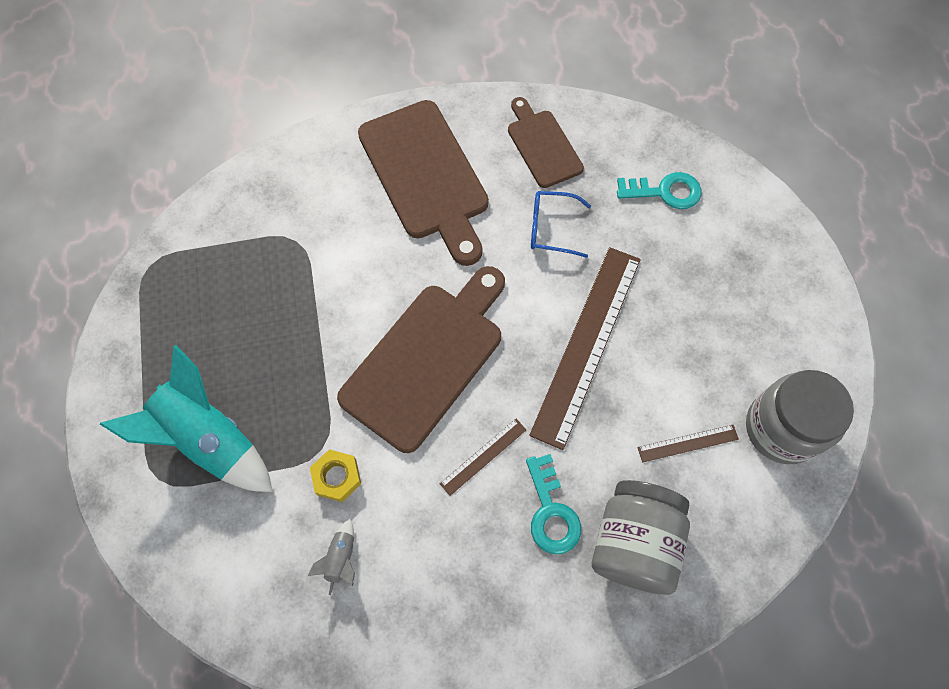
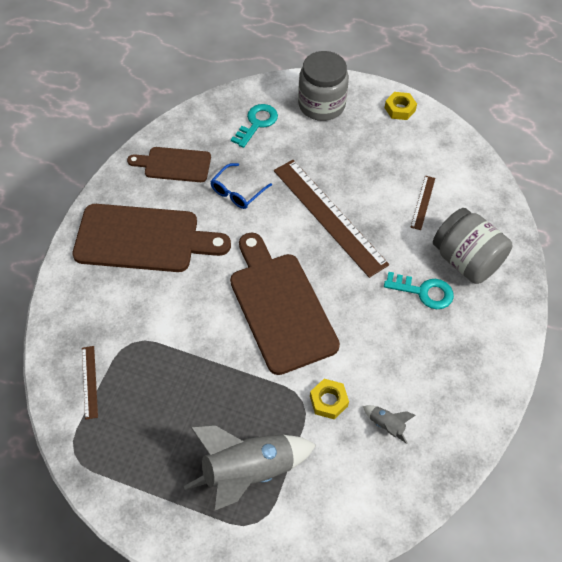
camera: 60 degrees left, 10 degrees down
(210, 439) = (248, 471): turquoise rocket -> grey rocket
(483, 456) = (367, 309): brown ruler -> brown ruler (89, 382)
(781, 428) = (440, 155): grey jar -> grey jar (321, 105)
(819, 338) = (400, 109): none -> yellow nut

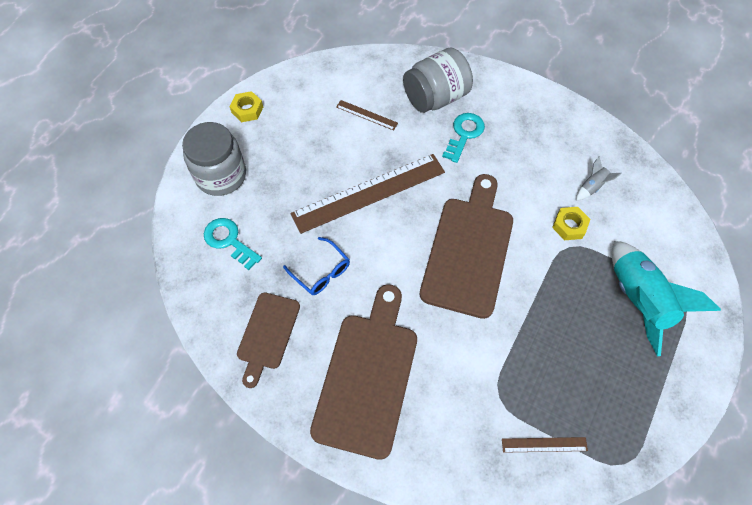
camera: 80 degrees left, 5 degrees up
(248, 471) = (637, 300): grey rocket -> turquoise rocket
(280, 307) = (469, 250): brown cutting board -> brown cutting board turned 120 degrees clockwise

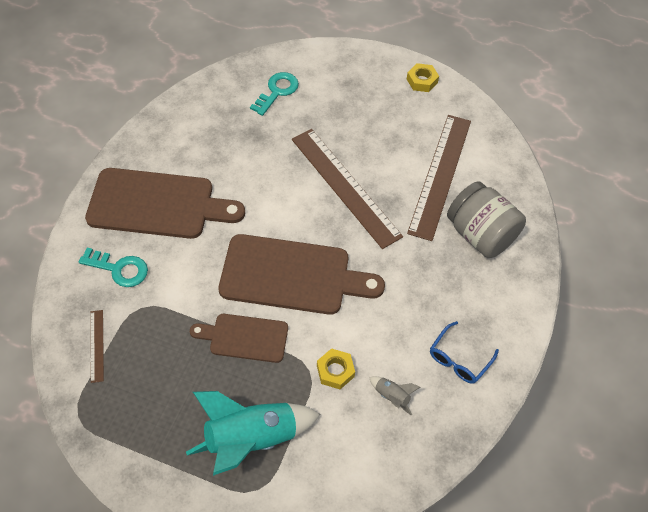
camera: 80 degrees right, 5 degrees down
(221, 175) = (343, 75): grey jar -> none
(267, 334) = (192, 131): brown cutting board -> brown cutting board (245, 337)
(321, 272) = (254, 160): blue glasses -> blue glasses (459, 359)
(366, 115) = (440, 175): brown ruler -> brown ruler, size x2.30
(464, 134) = (436, 264): turquoise key -> turquoise key (119, 269)

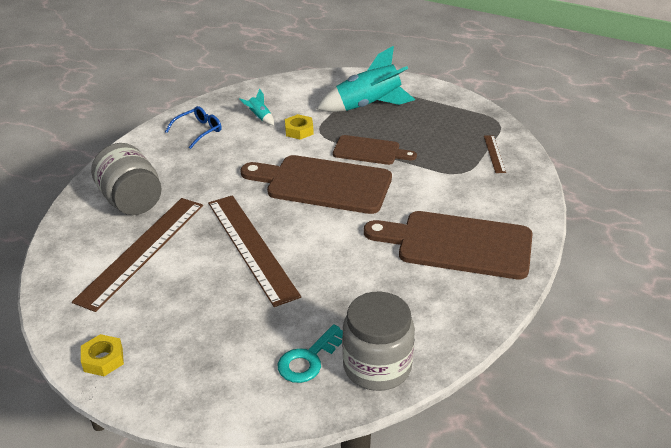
camera: 170 degrees left, 20 degrees down
(119, 269) = (487, 198): turquoise key -> none
(228, 90) = (377, 366): none -> grey jar
(392, 396) = (260, 117): grey rocket -> turquoise rocket

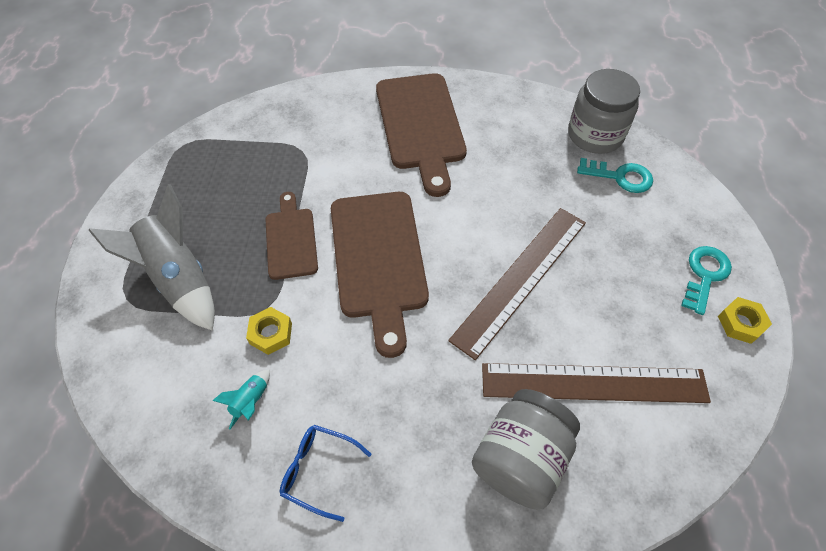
camera: 115 degrees left, 20 degrees up
(161, 362) = (704, 275): none -> turquoise key
(368, 106) = (179, 278): turquoise rocket -> grey rocket
(494, 154) = (254, 133): brown ruler -> none

